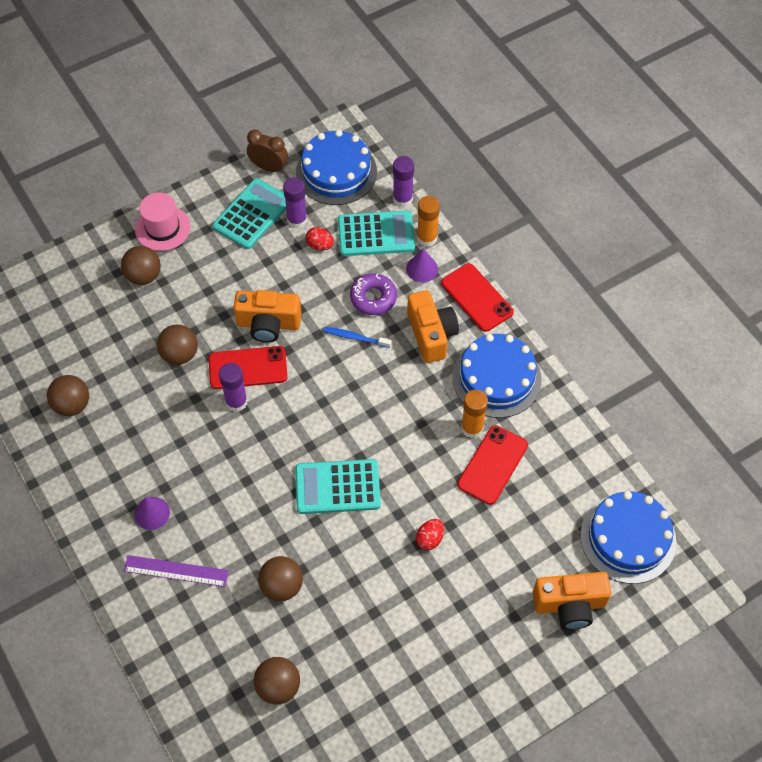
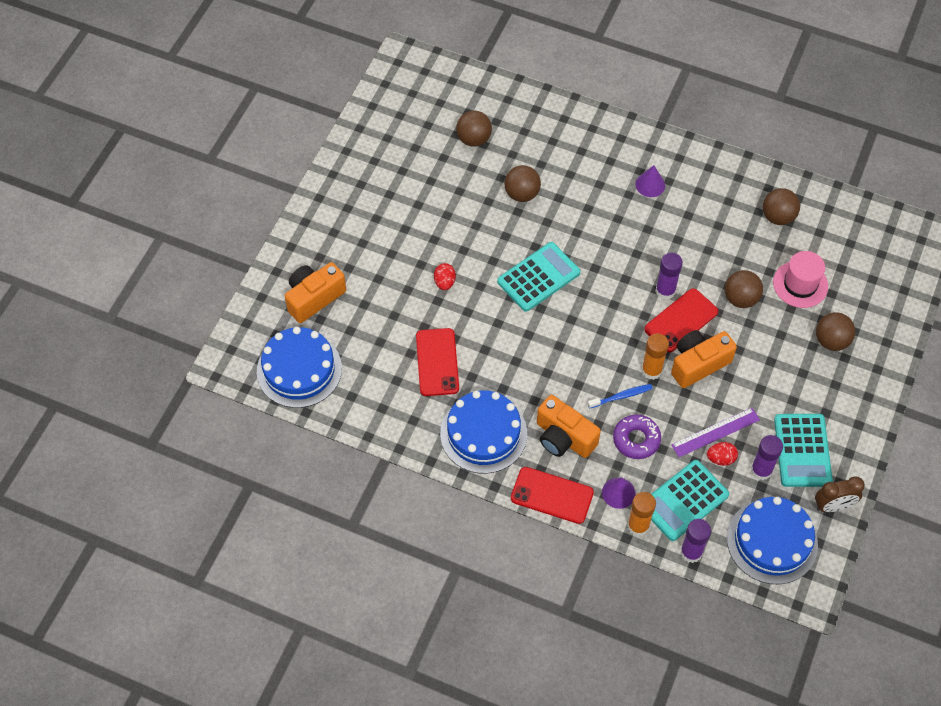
camera: 145 degrees right, 0 degrees up
(162, 228) = (860, 390): pink hat -> pink hat (800, 284)
(176, 571) = (599, 162): purple ruler -> purple ruler (715, 432)
(472, 428) = (473, 380): orange glue stick -> orange glue stick (651, 370)

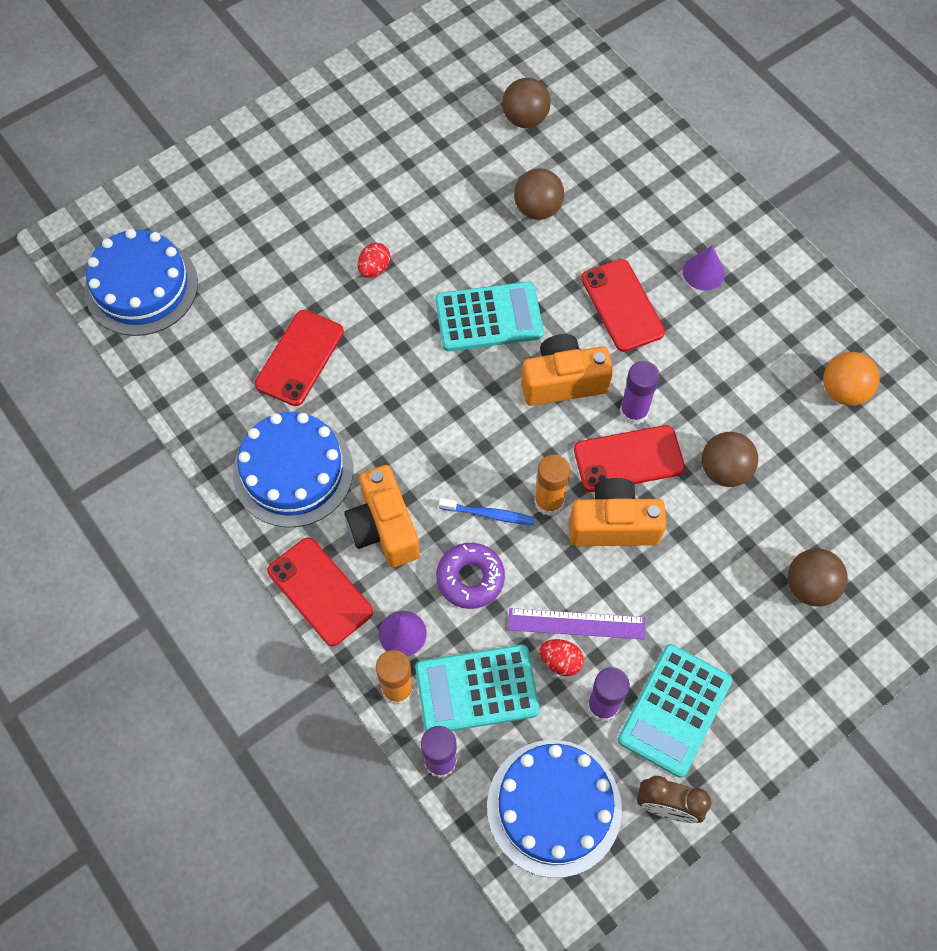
camera: 30 degrees right, 5 degrees up
(314, 298) = (216, 214): orange camera -> orange camera (563, 381)
(615, 229) = (622, 305): none -> red phone
(778, 217) = (843, 391): brown ball -> orange ball
(800, 284) = (816, 492): pink hat -> none

